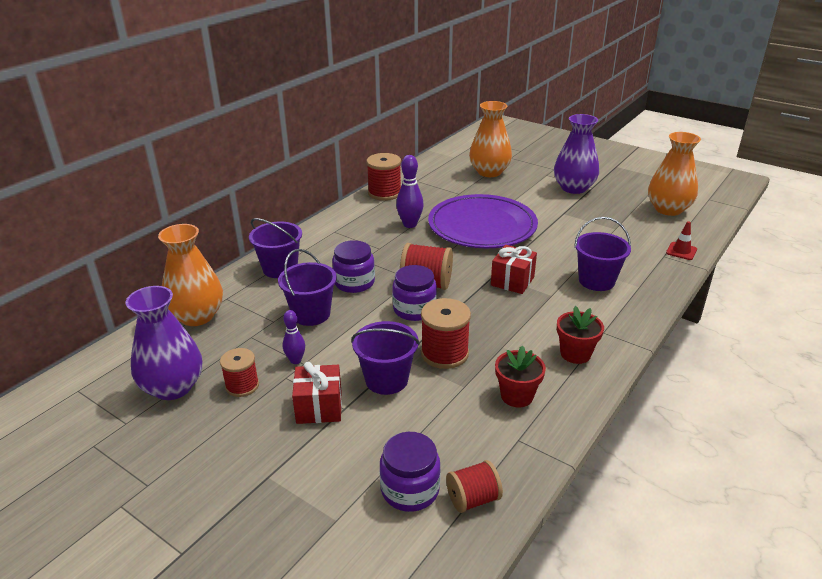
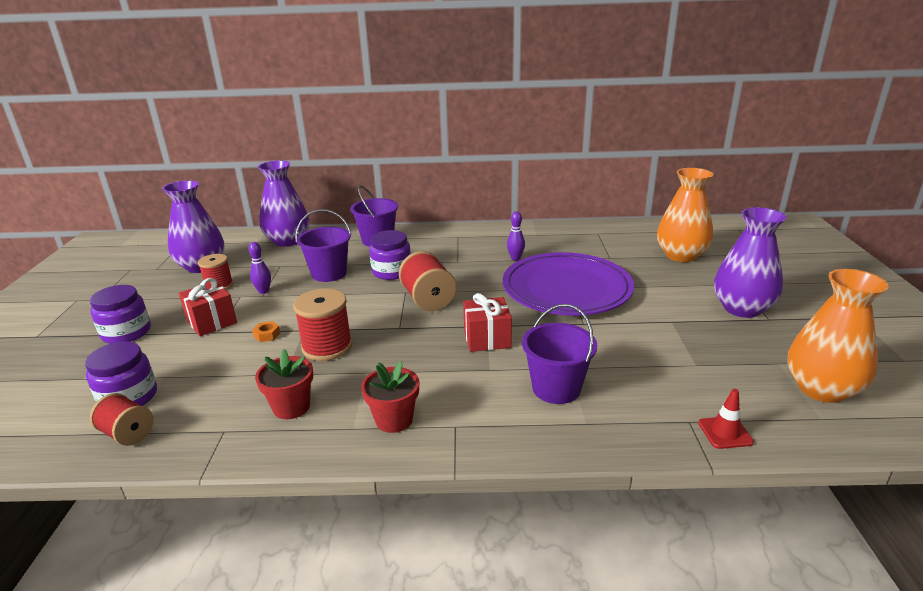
camera: 55 degrees right, 5 degrees down
(197, 316) = (288, 241): orange vase -> purple vase
(384, 193) = (551, 230): red spool -> none
(386, 380) = (267, 335): purple bucket -> orange nut
(410, 224) = (515, 258): purple bowling pin -> purple bowling pin, size x0.62
(414, 309) = (381, 309): purple jar -> purple jar (126, 333)

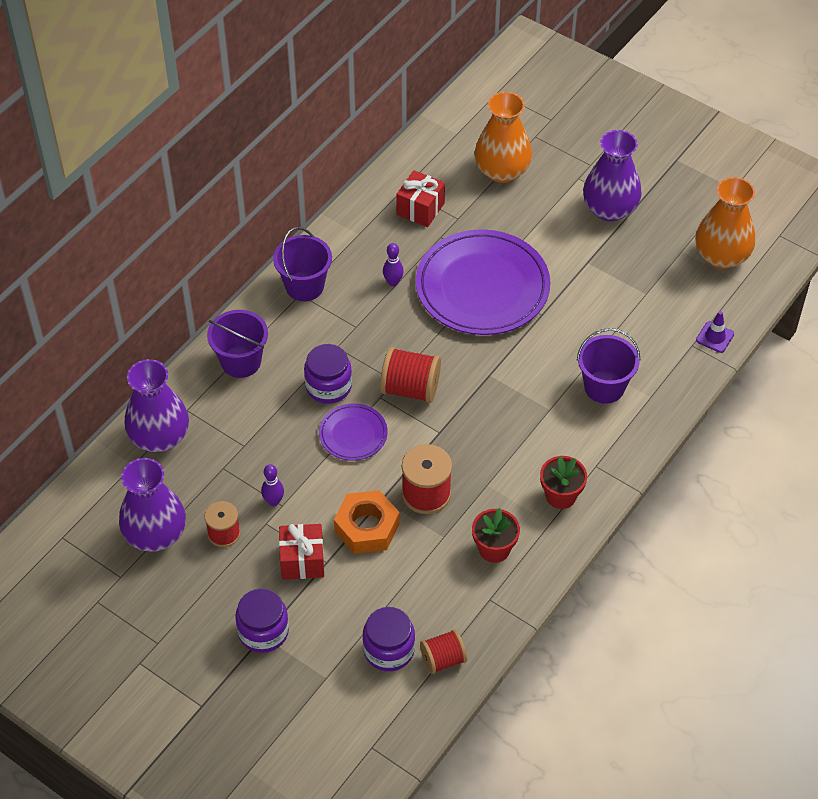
camera: 55 degrees left, 25 degrees up
(267, 335) = (367, 527): orange nut -> orange nut, size x2.46
(329, 273) = (283, 435): purple bucket -> purple bucket (304, 286)
(357, 295) = (353, 434): none -> purple plate
(487, 338) = (508, 386): red gift -> red gift (420, 209)
(725, 432) = (715, 337): red traffic cone -> purple traffic cone

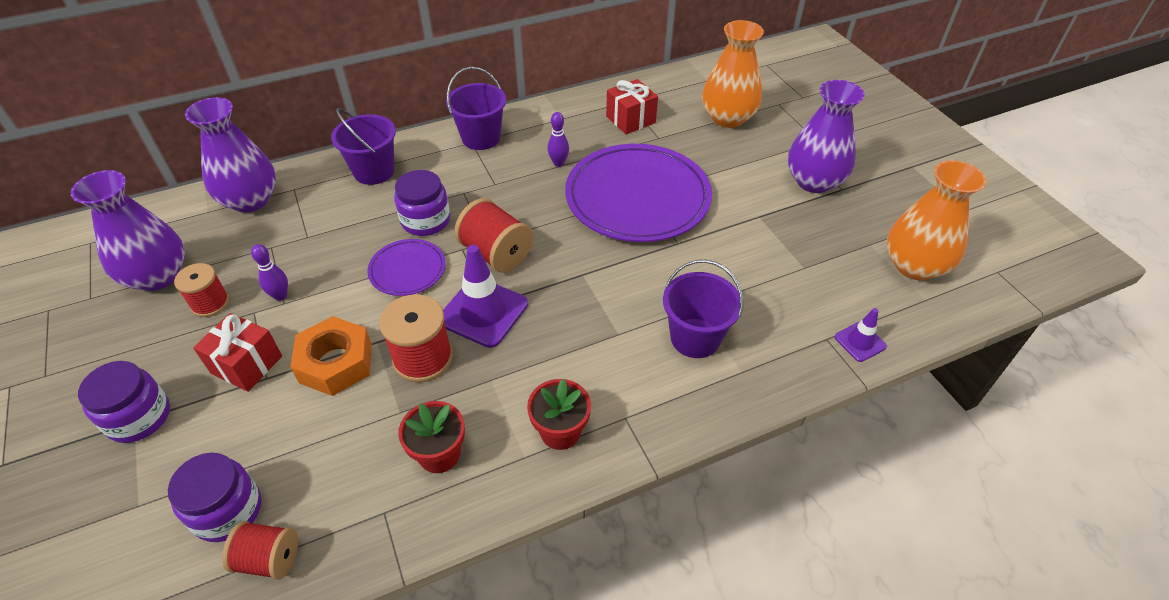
camera: 30 degrees right, 5 degrees down
(440, 439) = (483, 312): none -> purple traffic cone

